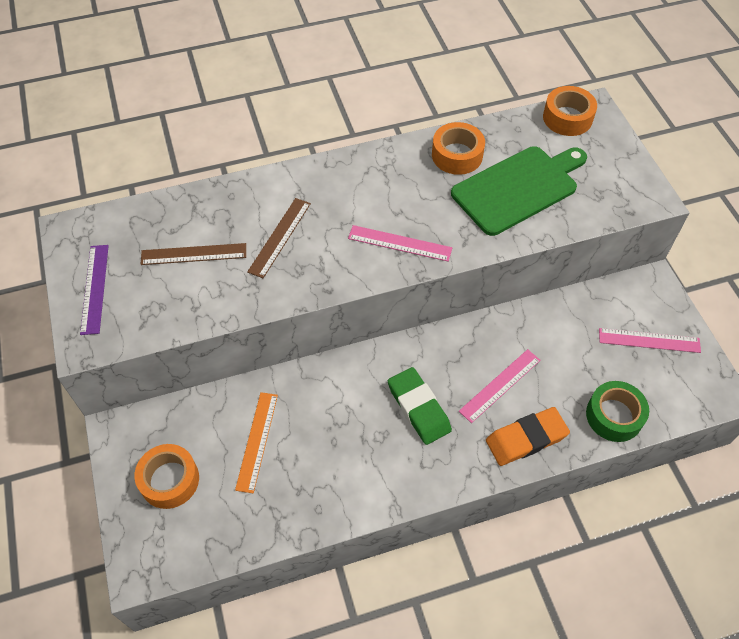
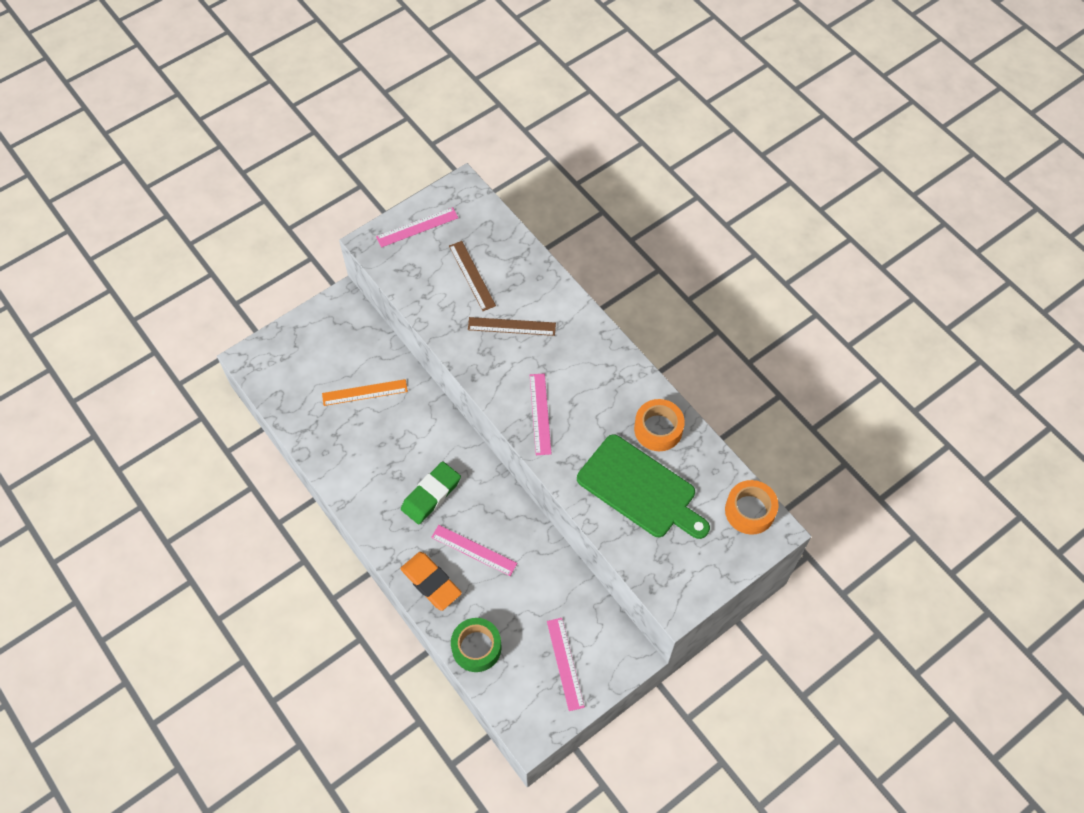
camera: 70 degrees right, 5 degrees up
(95, 288) = (417, 227): purple ruler -> pink ruler
(169, 480) = (316, 349): orange tape -> none

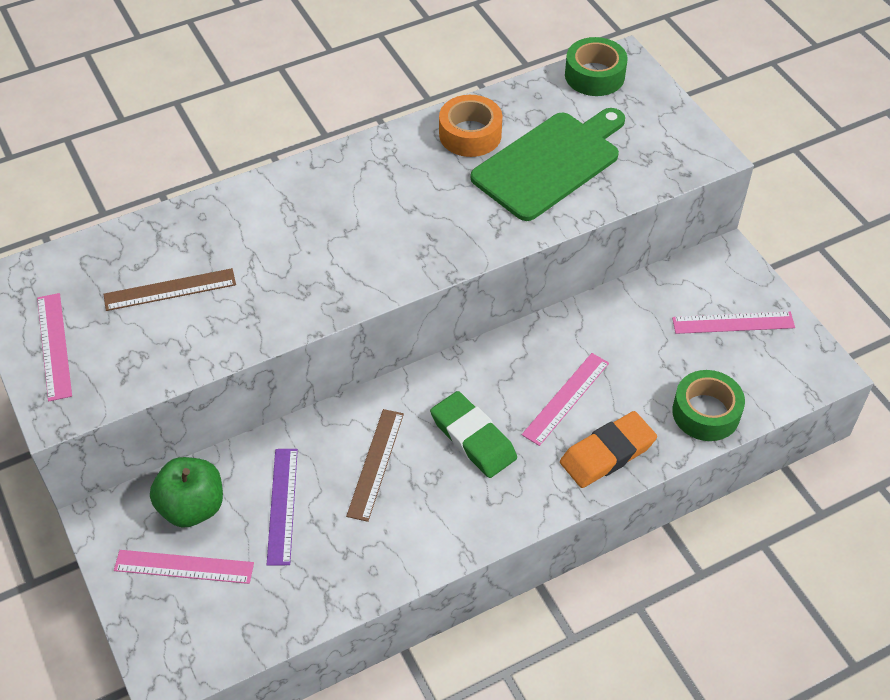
camera: 80 degrees left, 10 degrees down
(357, 344) = (192, 507): none -> green apple
(364, 392) = (282, 505): orange ruler -> purple ruler
(511, 326) = (272, 256): brown ruler -> brown ruler (375, 464)
(540, 414) = (420, 244): pink ruler -> pink ruler (184, 566)
(750, 511) = (594, 75): orange tape -> green tape

